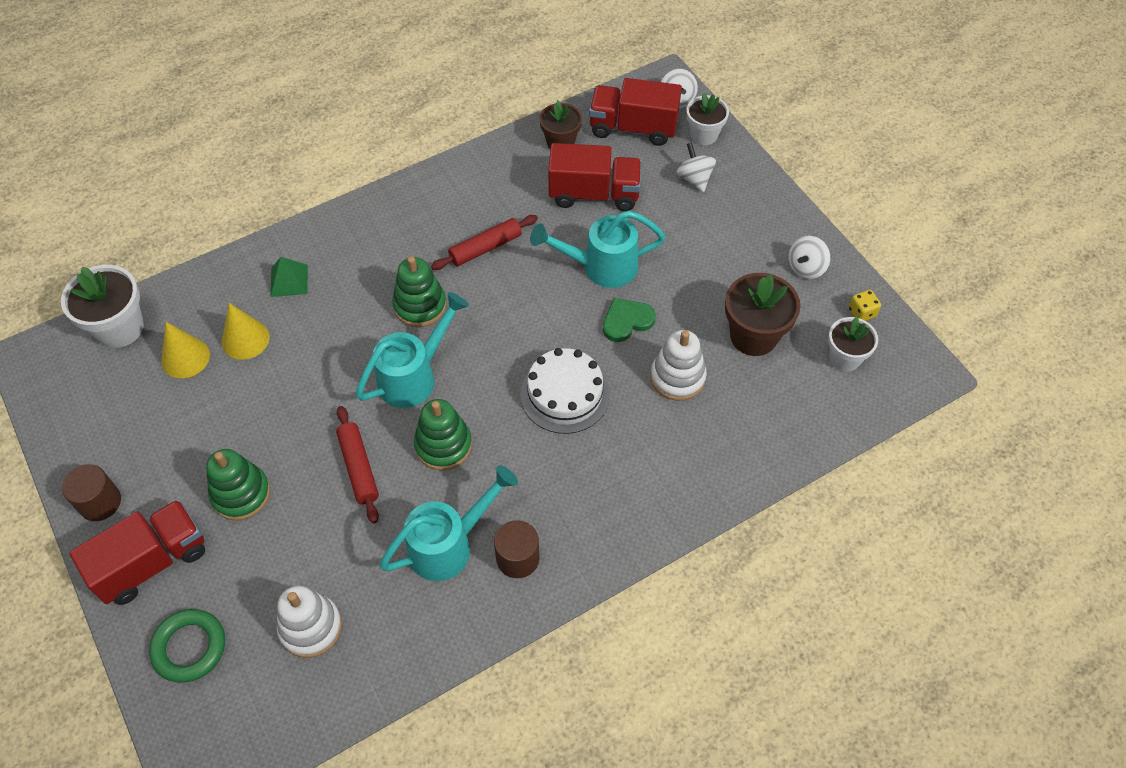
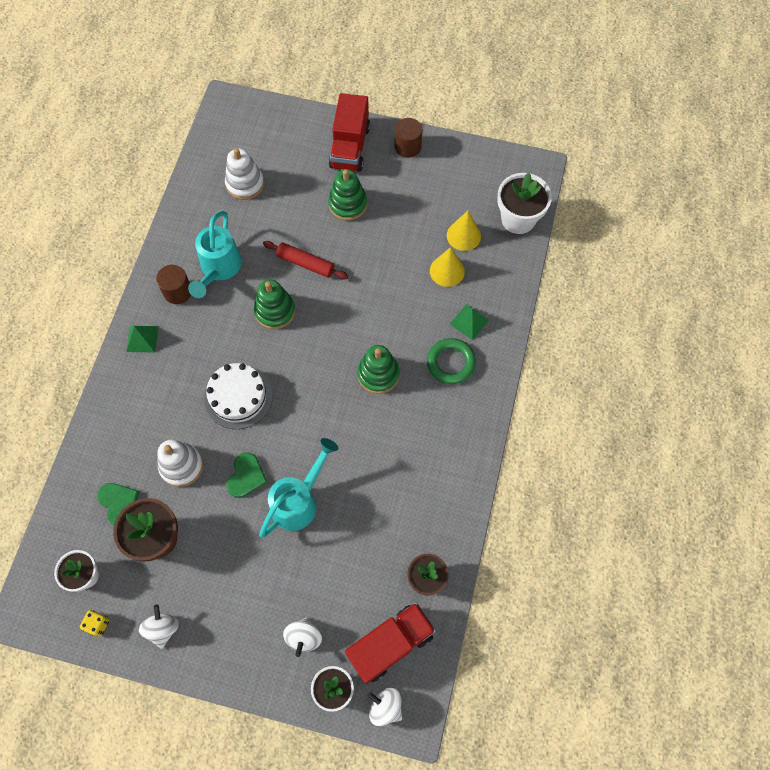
camera: 135 degrees right, 10 degrees up
(189, 647) = (289, 134): green ring -> green ring (451, 363)
(414, 376) = (333, 332): turquoise watering can -> none
(485, 248) = (383, 447): red rolling pin -> none
(594, 194) = (359, 555): red truck -> none
(604, 537) = (142, 338): none -> green pyramid
(694, 179) = (304, 637): white spinning top -> white spinning top turned 75 degrees clockwise
(765, 392) = (119, 503): none -> green heart

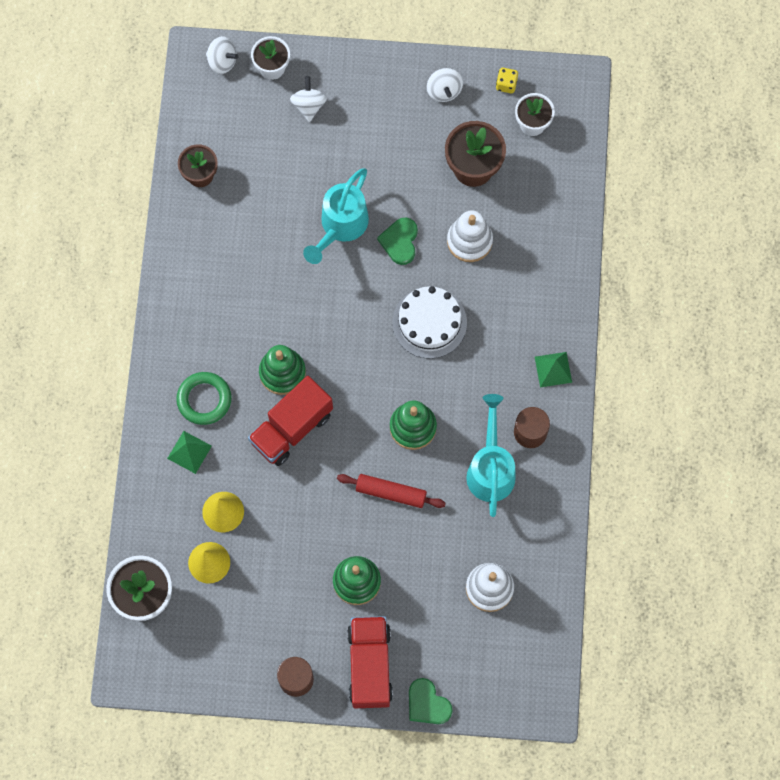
camera: 170 degrees right, 5 degrees up
(119, 503) = (521, 194): green heart -> green heart (427, 704)
(390, 644) = (226, 113): red truck -> red truck (292, 428)

